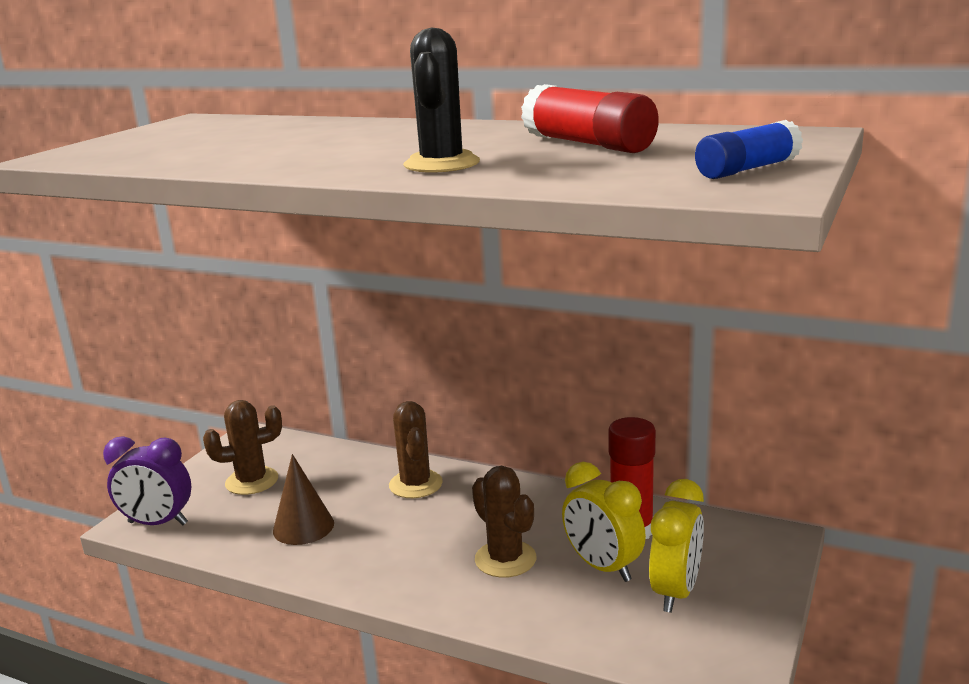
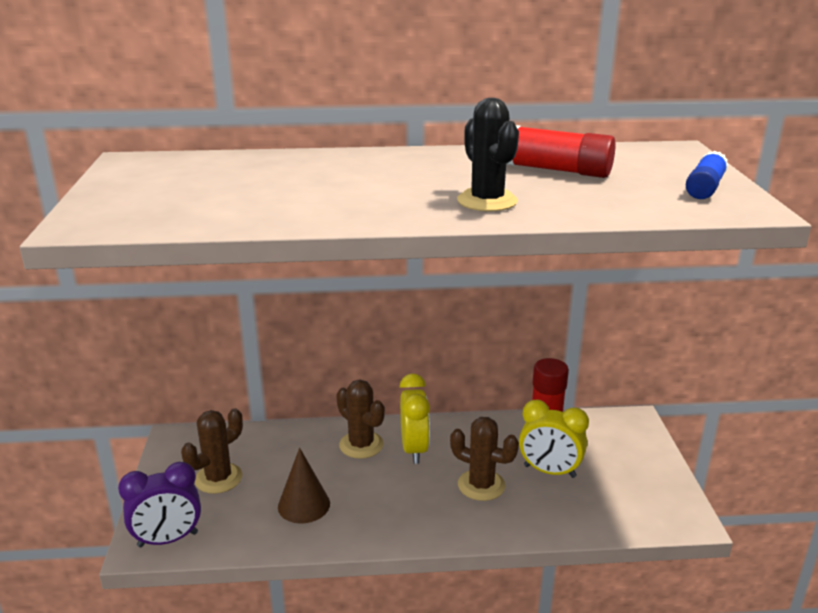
camera: 30 degrees left, 5 degrees up
(675, 592) = (608, 475): yellow clock -> yellow clock (414, 449)

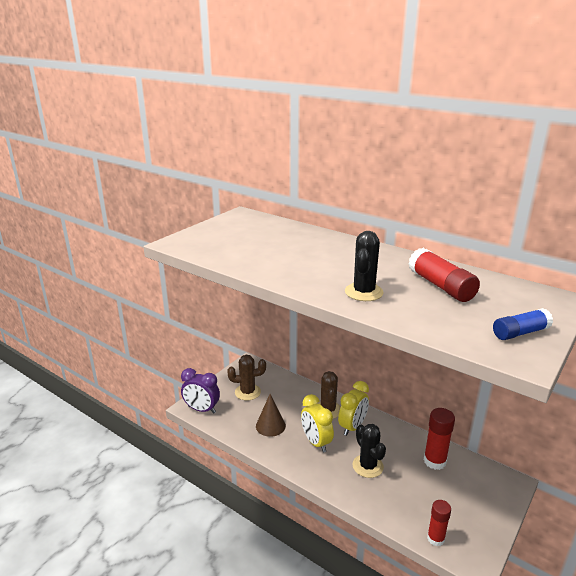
camera: 40 degrees right, 0 degrees up
(481, 485) = (368, 466): brown cactus -> black cactus
(549, 471) = (416, 481): yellow clock -> yellow clock (316, 442)
(631, 520) = (435, 538): none -> red glue stick

